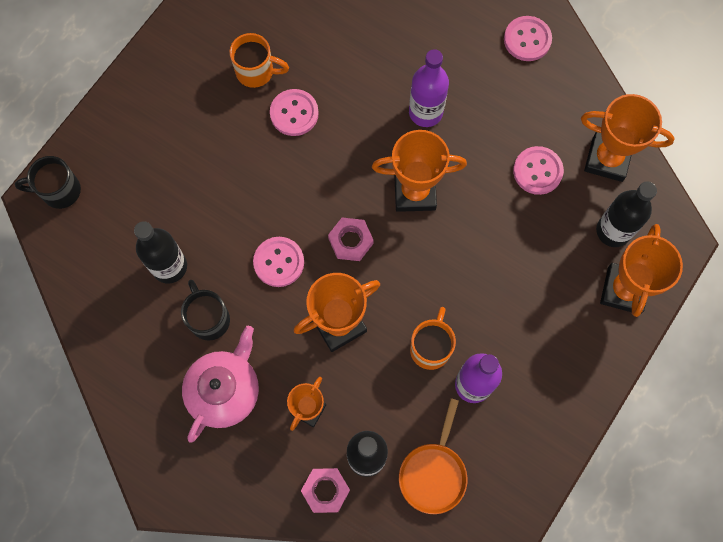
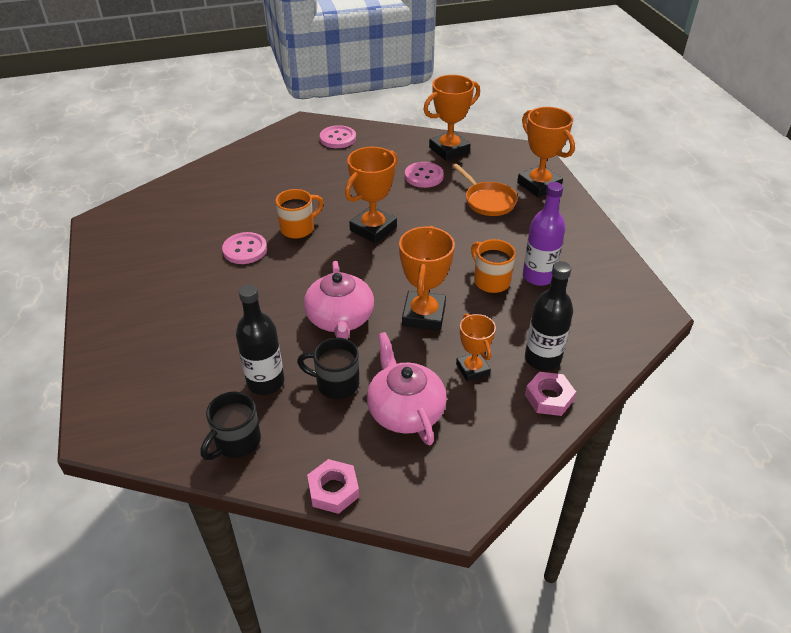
camera: 50 degrees left, 30 degrees down
(59, 191) = (112, 414): black mug -> black mug (236, 442)
(256, 72) = (190, 250): orange mug -> orange mug (298, 228)
(279, 262) = (340, 319): pink button -> pink teapot
(350, 241) = (369, 275): pink nut -> pink nut (333, 490)
(425, 112) = (327, 196): purple bottle -> none
(433, 473) = (587, 331): orange pan -> orange pan (488, 201)
(613, 231) = (496, 170): black bottle -> none

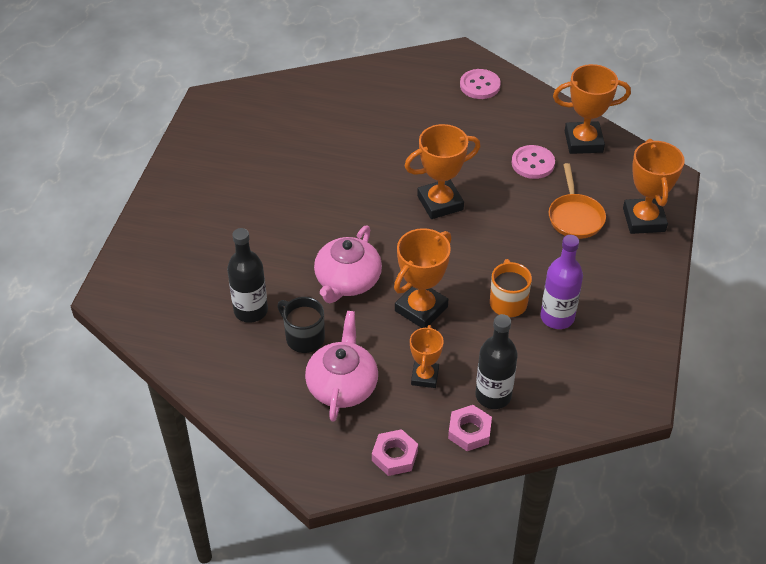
camera: 30 degrees right, 5 degrees up
(236, 442) = (198, 350): black mug -> none
(245, 250) = (312, 178): pink button -> none
(298, 228) = (373, 175): orange mug -> none
(333, 490) = (244, 421): pink nut -> pink nut (394, 456)

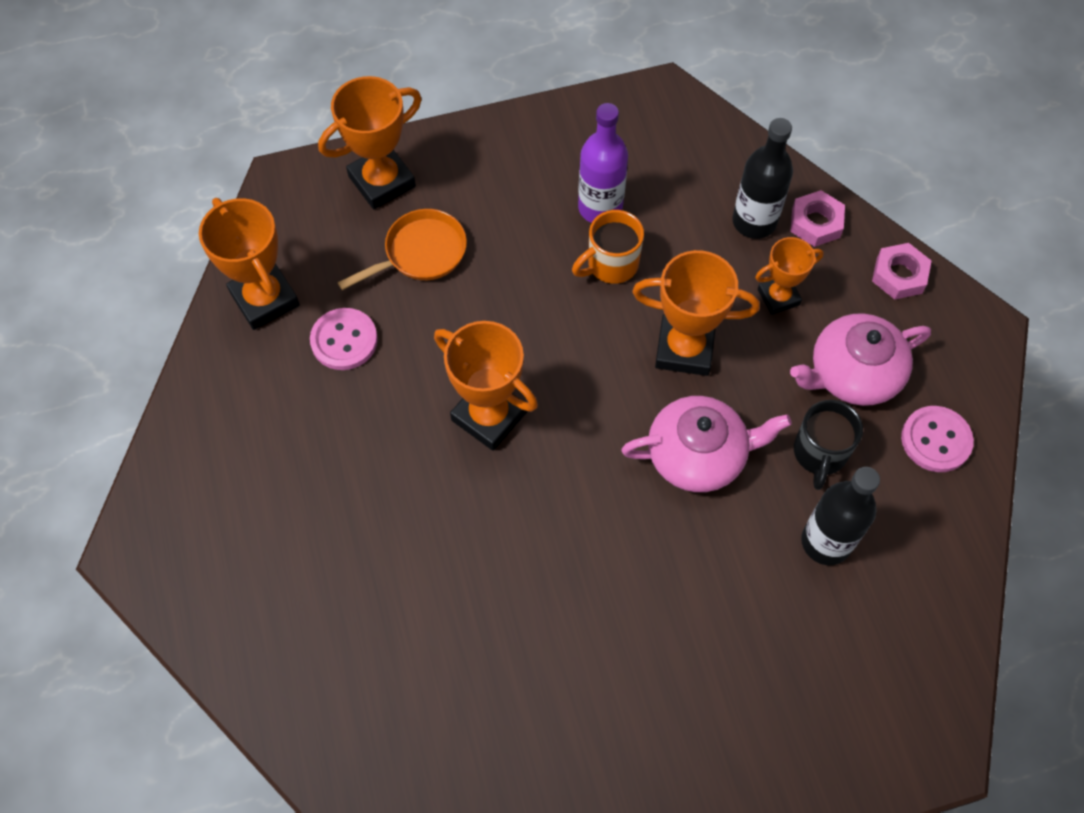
camera: 120 degrees left, 15 degrees up
(480, 85) = (202, 484): pink button -> pink button (936, 440)

